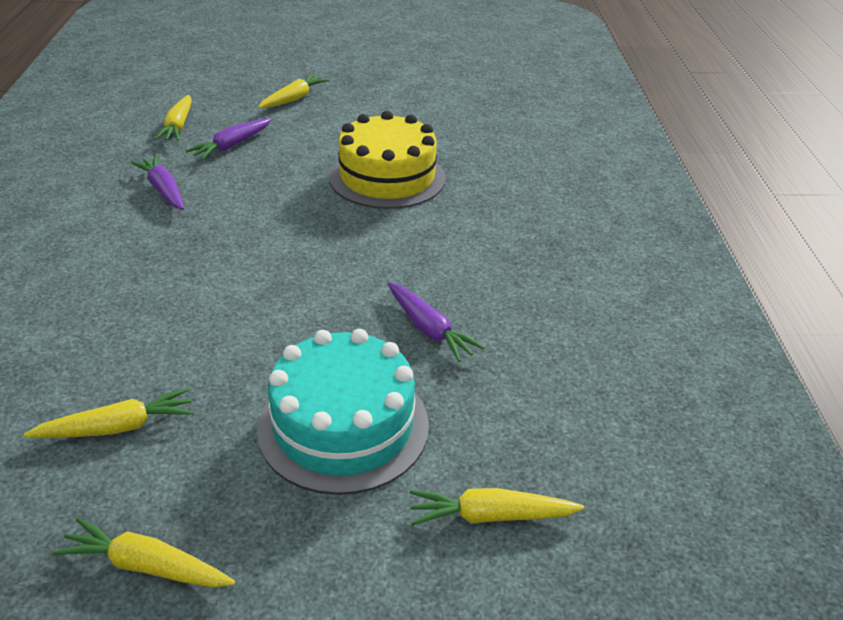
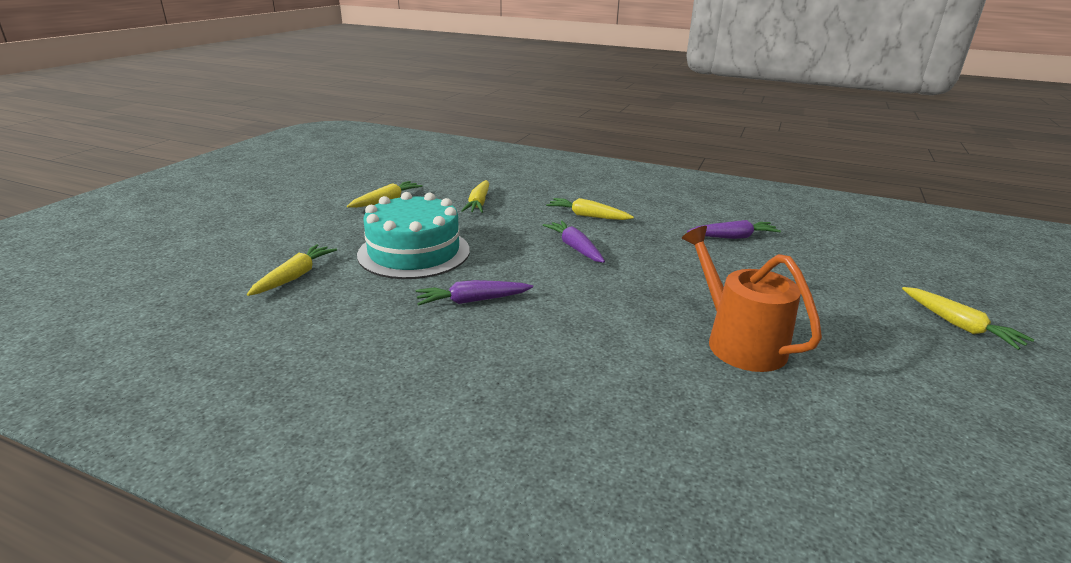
camera: 115 degrees right, 10 degrees down
(178, 126) = (861, 255): yellow carrot -> yellow carrot (587, 216)
(232, 146) = (818, 272): purple carrot -> purple carrot (575, 248)
(387, 177) = (739, 342): yellow cake -> orange watering can

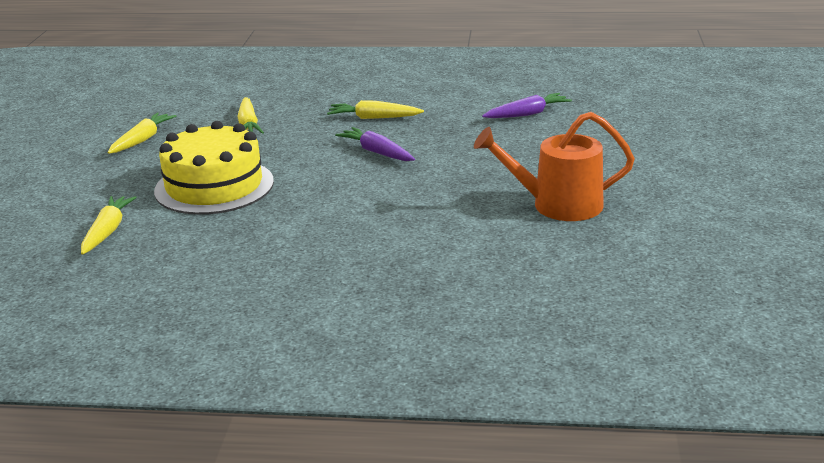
camera: 15 degrees left, 0 degrees up
(414, 252) = (214, 186): turquoise cake -> yellow cake
(472, 301) = (304, 218): purple carrot -> none
(739, 342) = (558, 205): orange watering can -> orange watering can turned 45 degrees counterclockwise
(959, 325) = (735, 157): yellow carrot -> none

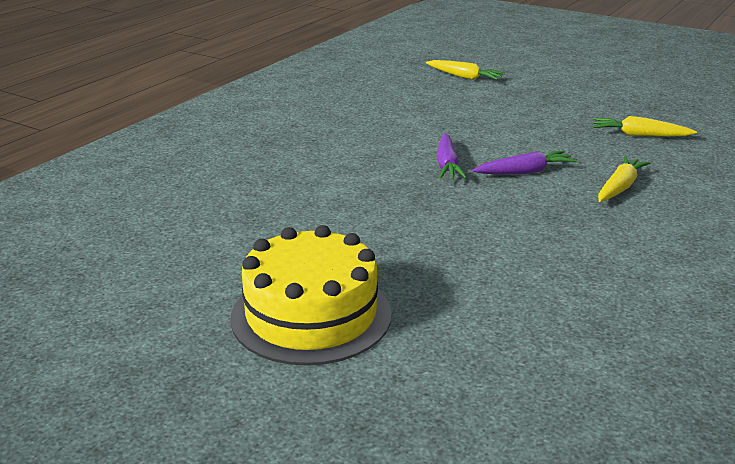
camera: 115 degrees right, 0 degrees up
(142, 140) = (629, 98): yellow carrot -> none
(214, 186) = (508, 109): yellow cake -> yellow cake (311, 315)
(527, 114) = (571, 272): purple carrot -> purple carrot (447, 165)
(558, 205) = (325, 219): orange watering can -> none

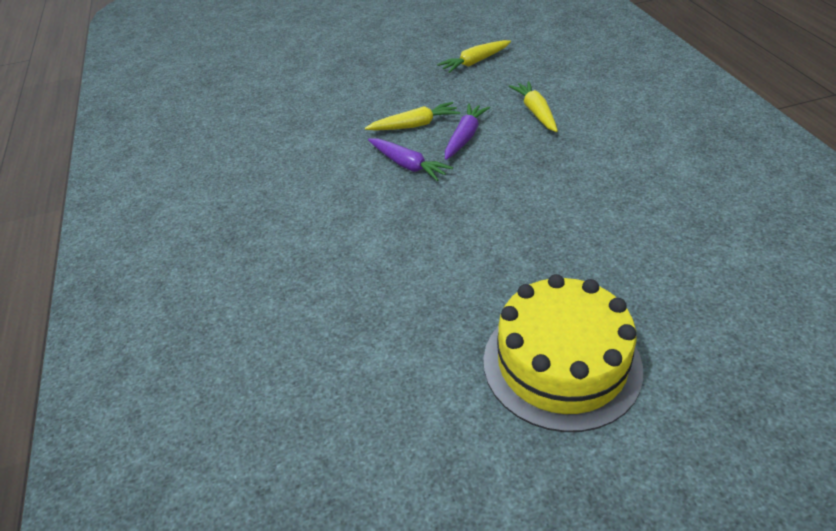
camera: 45 degrees left, 15 degrees up
(464, 77) = (274, 76): yellow carrot -> yellow carrot (414, 125)

